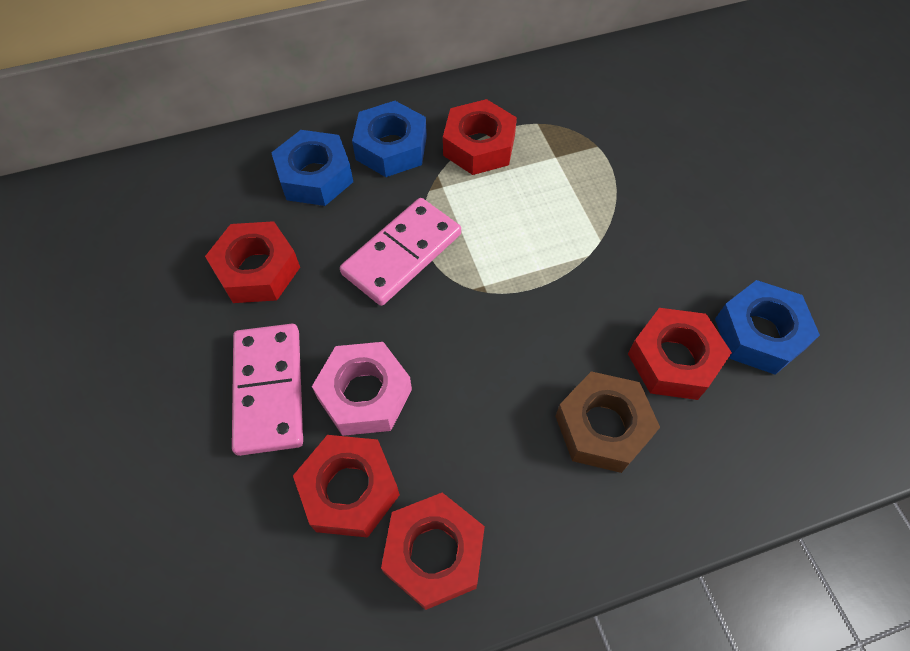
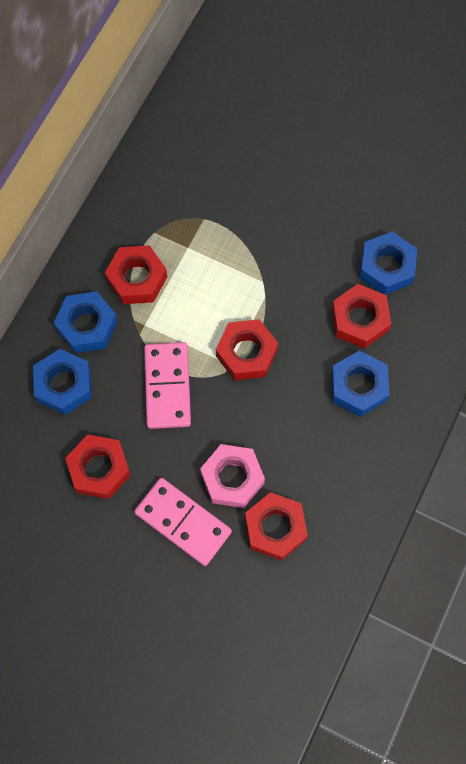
camera: 45 degrees left, 10 degrees up
(434, 553) = (342, 517): red nut -> red nut (246, 353)
(603, 427) = (358, 386): brown nut -> blue nut

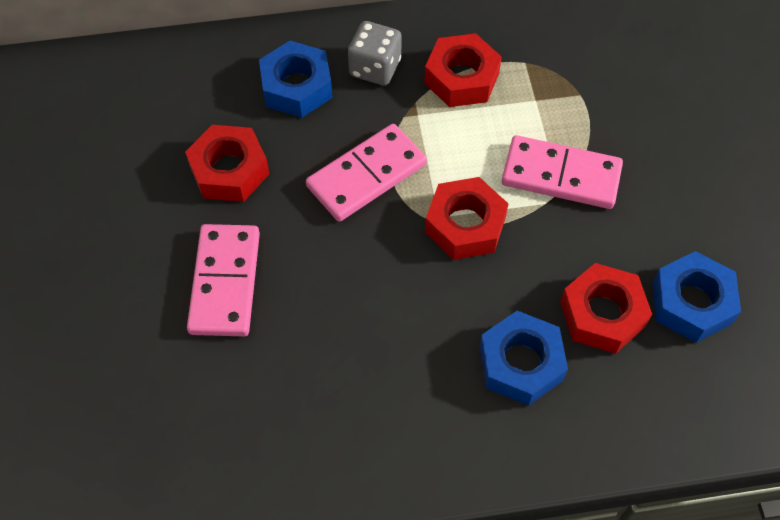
camera: 55 degrees right, 10 degrees down
(87, 326) = (375, 68): blue nut -> grey dice
(232, 478) = (310, 299): pink nut -> none
(253, 274) = (561, 176): none -> pink domino
(275, 528) = (283, 379): red nut -> none

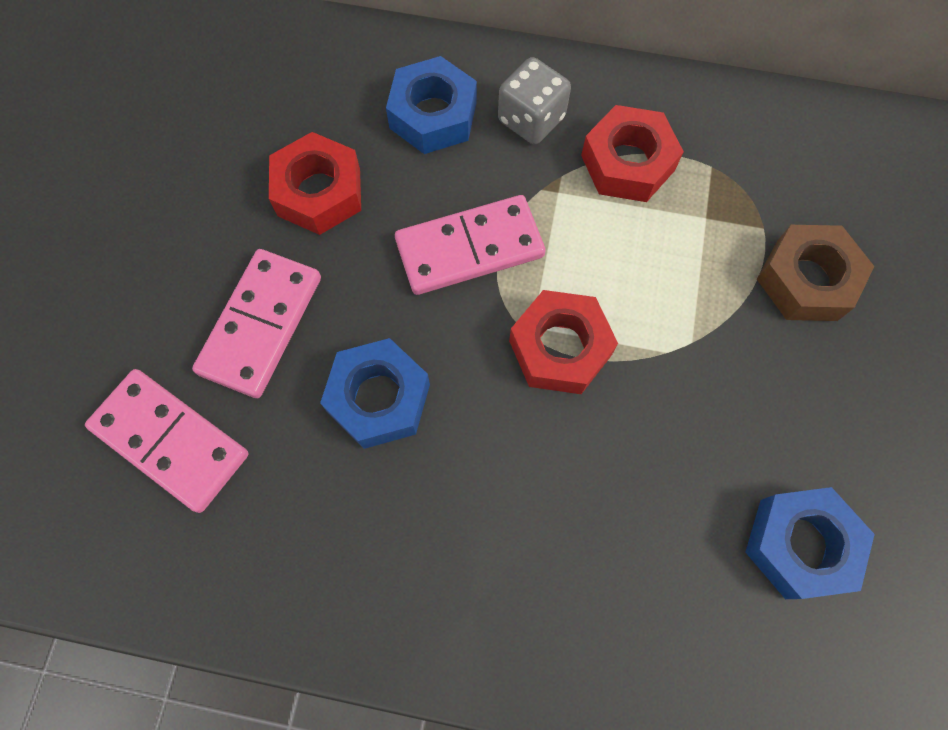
camera: 20 degrees right, 10 degrees up
(521, 363) = (558, 546): blue nut -> blue nut (379, 398)
(561, 176) = (699, 324): pink domino -> pink domino (170, 441)
(602, 314) = (681, 519): red nut -> none
(625, 121) = (806, 280): none -> brown nut

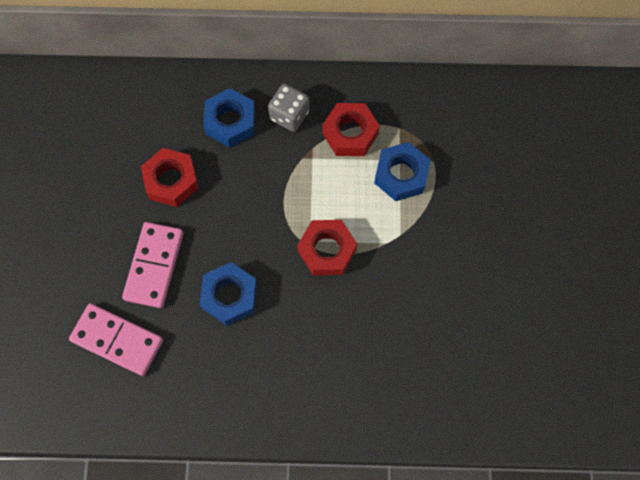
camera: 10 degrees left, 0 degrees up
(469, 248) = (266, 200): pink domino -> none
(799, 544) = (470, 336): blue nut -> blue nut (401, 175)
(806, 280) = (460, 188): brown nut -> none

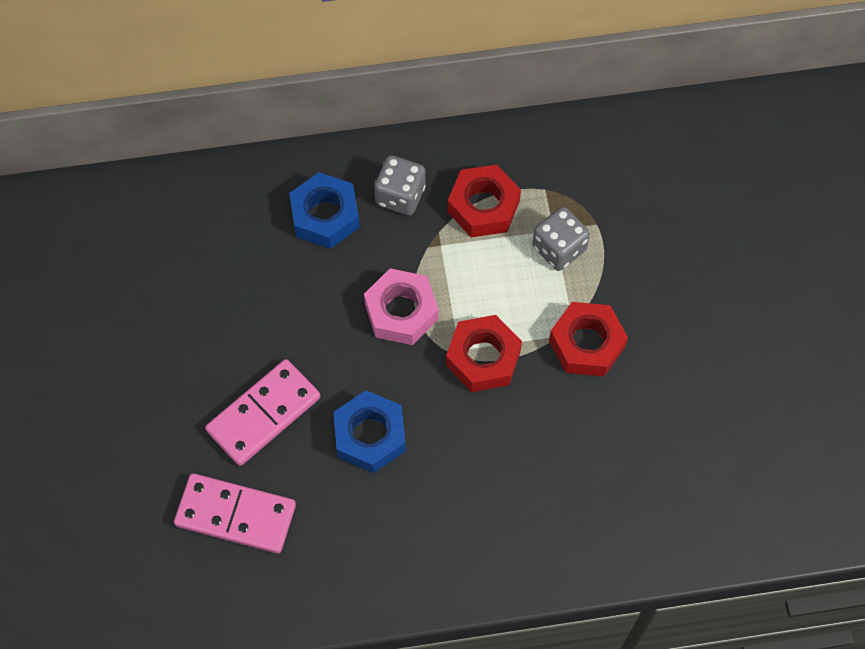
camera: 10 degrees left, 5 degrees down
(154, 266) = (263, 414): pink domino -> pink domino turned 45 degrees clockwise
(171, 181) = (264, 303): red nut -> red nut (586, 344)
(272, 204) = (401, 311): none -> pink nut
(401, 175) = (559, 248): blue nut -> grey dice

